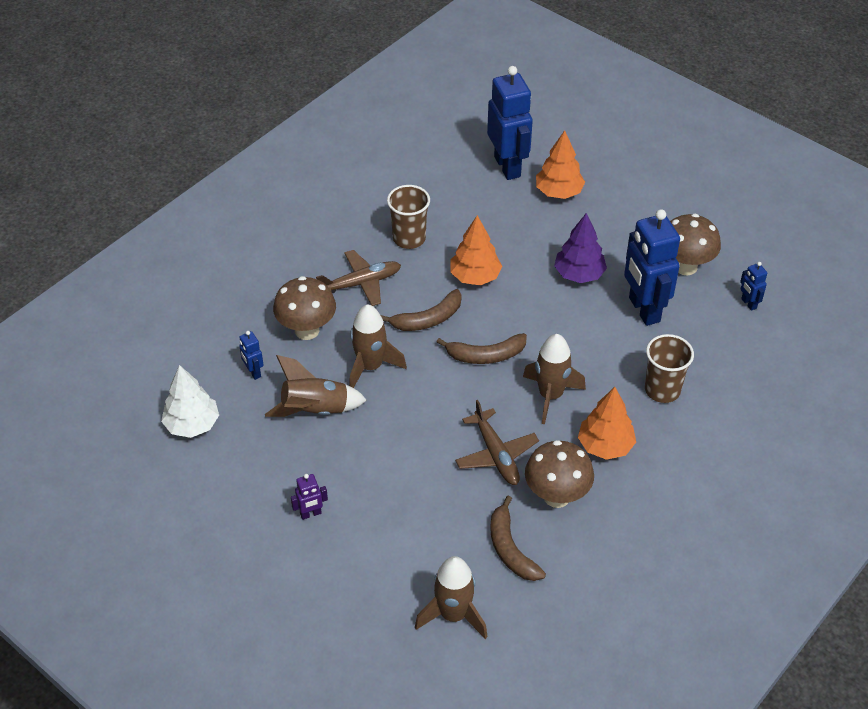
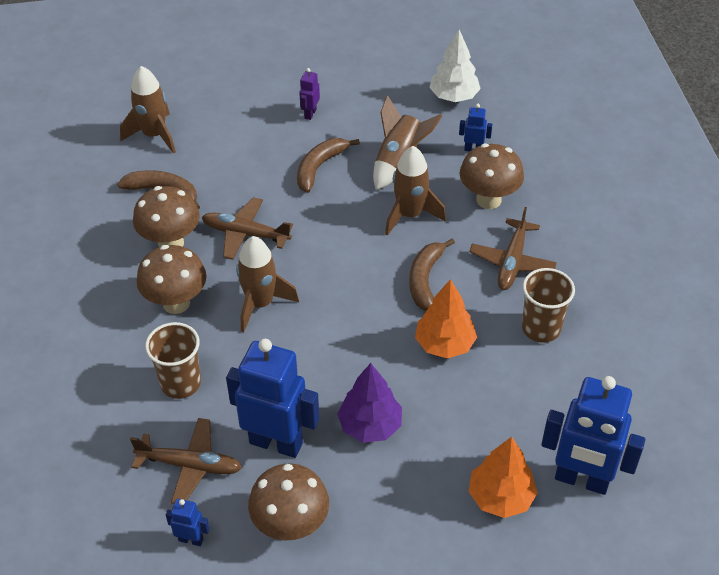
camera: 130 degrees right, 0 degrees up
(485, 355) = (346, 291): brown banana -> brown banana (319, 167)
(605, 446) = (176, 303): orange tree -> brown mushroom
(708, 340) = (189, 465): none -> brown plane

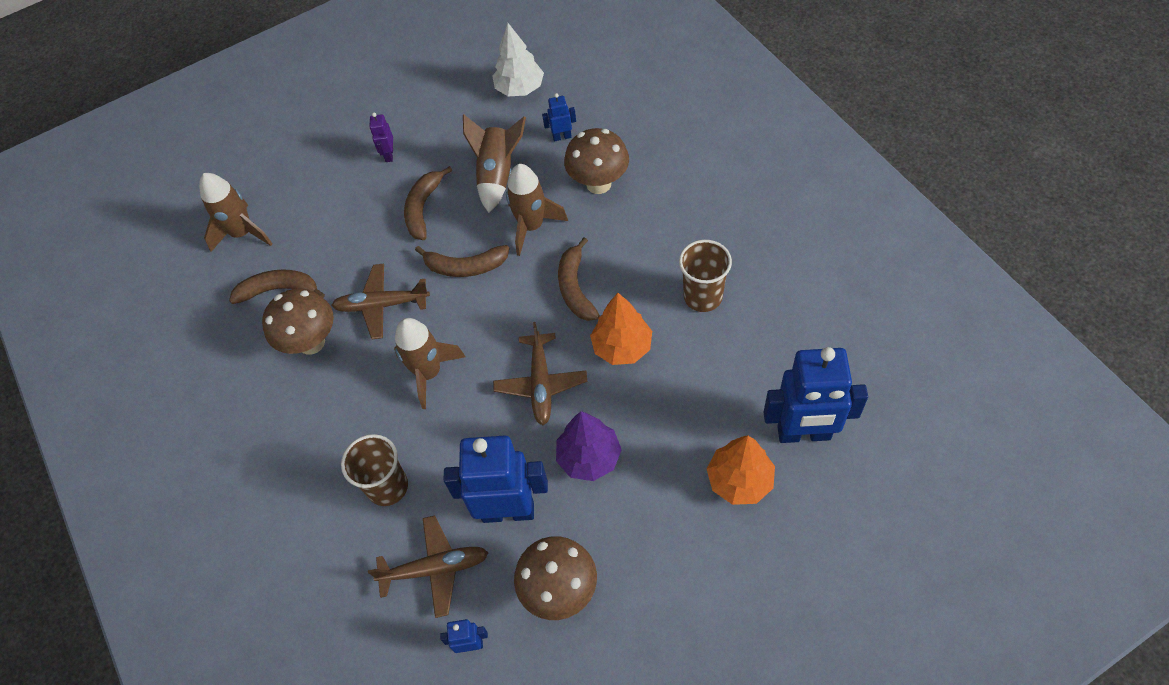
camera: 15 degrees left, 10 degrees up
(176, 303) = (345, 404): brown mushroom -> none
(334, 228) = (465, 267): none -> brown banana
(512, 261) = (647, 239): brown plane -> brown plane (541, 383)

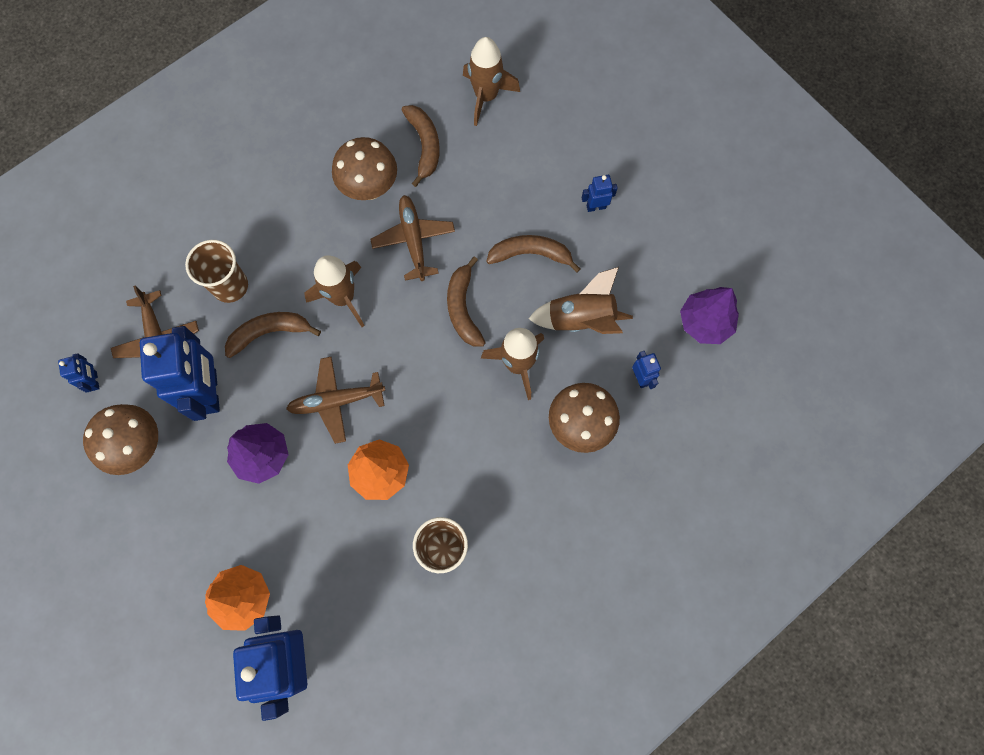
camera: 75 degrees right, 15 degrees up
(389, 155) = (596, 207): purple robot -> blue robot
(520, 88) = (705, 322): white tree -> purple tree
(575, 288) = (446, 418): brown banana -> brown banana (269, 333)

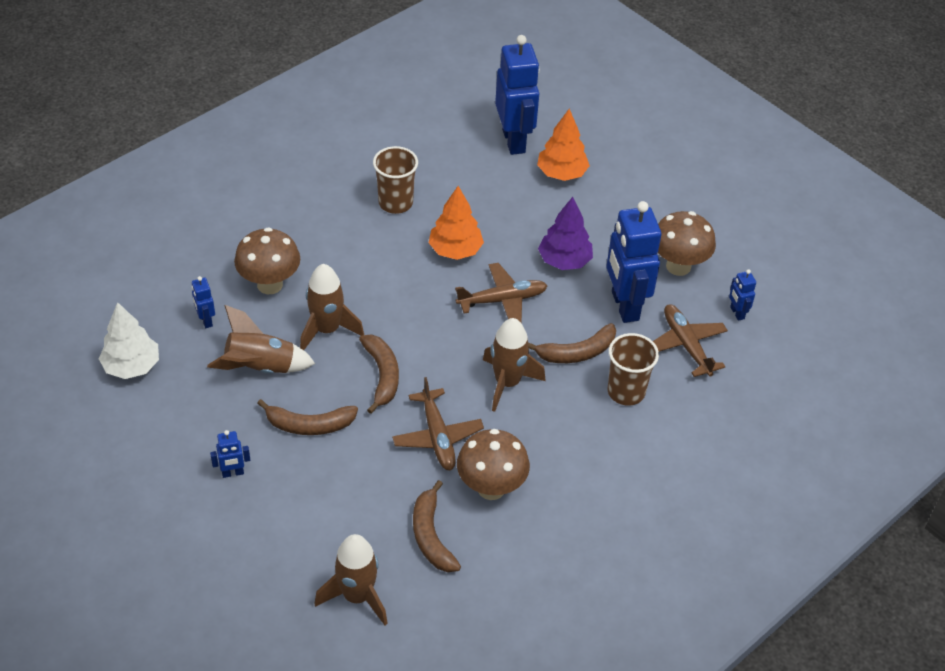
camera: 175 degrees right, 25 degrees down
(705, 322) = (132, 366): purple tree -> white tree

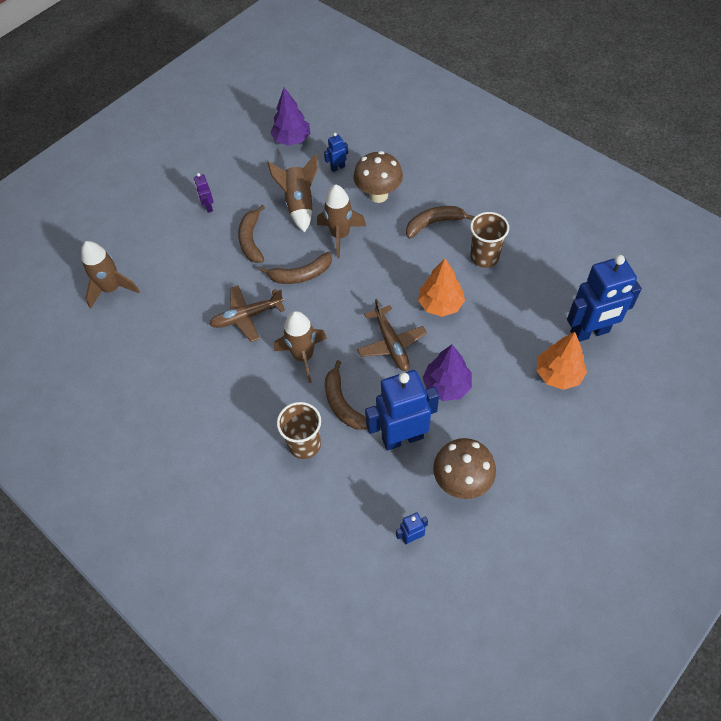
camera: 90 degrees right, 10 degrees up
(132, 366) = (292, 139): white tree -> purple tree
(233, 473) = (208, 207): blue robot -> purple robot
(431, 536) = (159, 324): brown banana -> brown banana (434, 223)
(491, 488) = (202, 356): brown mushroom -> none
(686, 345) = (364, 492): brown plane -> none

